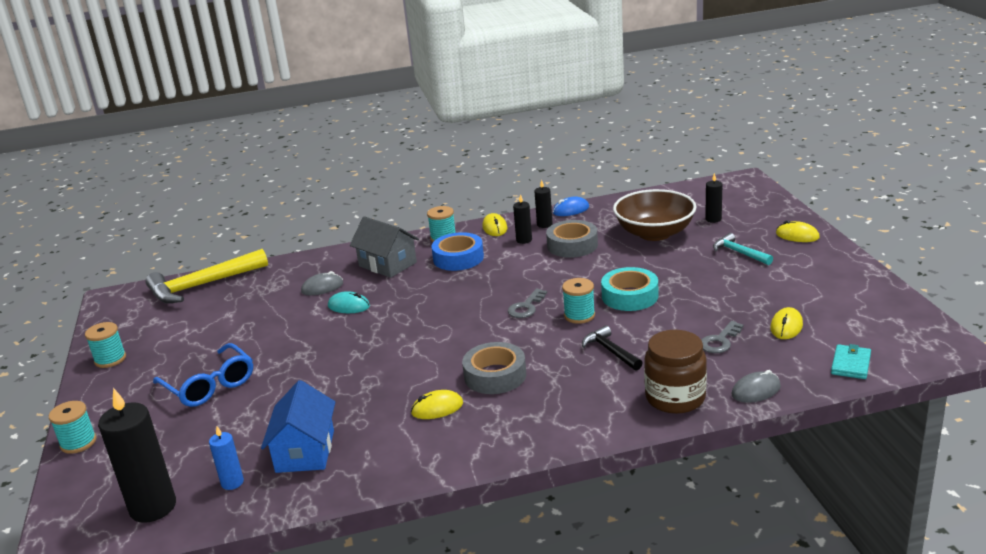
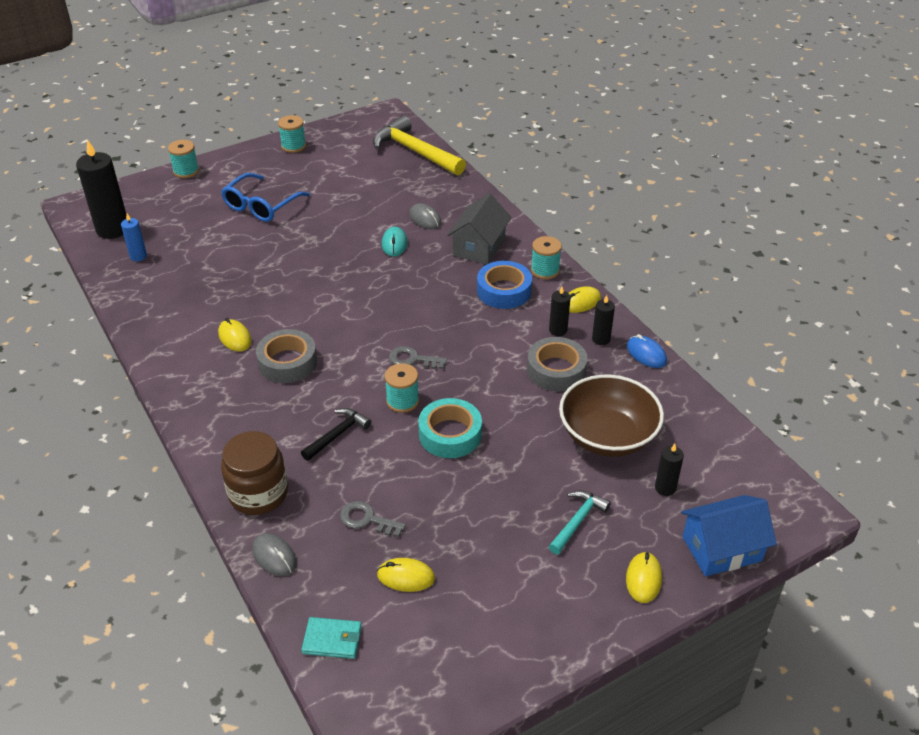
camera: 70 degrees right, 15 degrees up
(305, 451) = (175, 280): blue house -> blue house (722, 549)

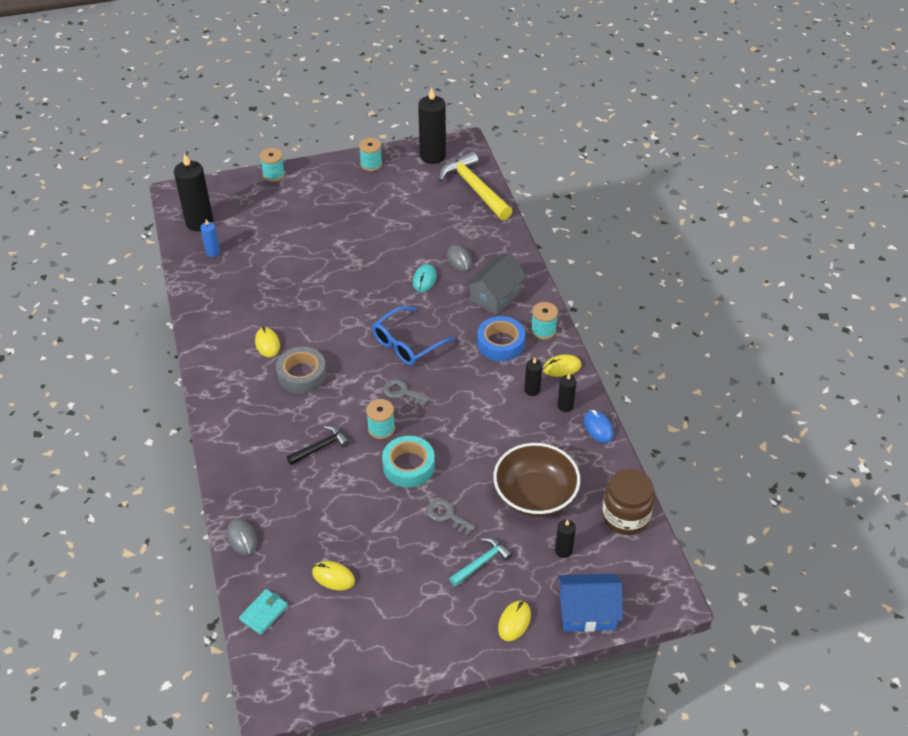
camera: 15 degrees right, 5 degrees up
(258, 494) = (245, 484): brown jar -> brown jar (625, 516)
(261, 206) = (325, 221): blue glasses -> blue glasses (407, 343)
(332, 639) = (264, 613): turquoise wallet -> turquoise wallet turned 75 degrees counterclockwise
(358, 129) = (432, 156): none -> black candle
(367, 519) = (320, 524): grey key -> grey key (447, 516)
(556, 370) = (516, 427): grey tape -> none

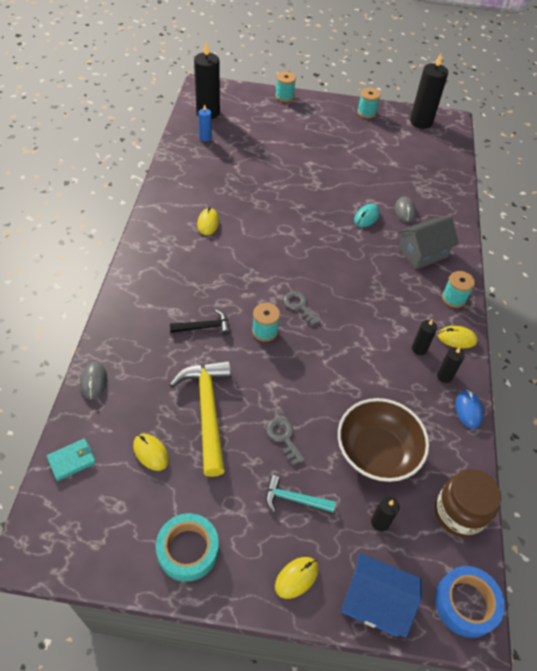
camera: 20 degrees right, 5 degrees up
(302, 375) = (222, 259): grey tape -> none
(407, 343) = (325, 265): blue glasses -> none
(408, 466) = (272, 375): turquoise tape -> turquoise tape (188, 550)
(474, 188) = (445, 158): yellow hammer -> yellow hammer (207, 411)
(481, 562) = (294, 499): turquoise hammer -> turquoise hammer turned 150 degrees counterclockwise
(500, 343) = (409, 295): blue tape -> blue tape (466, 603)

